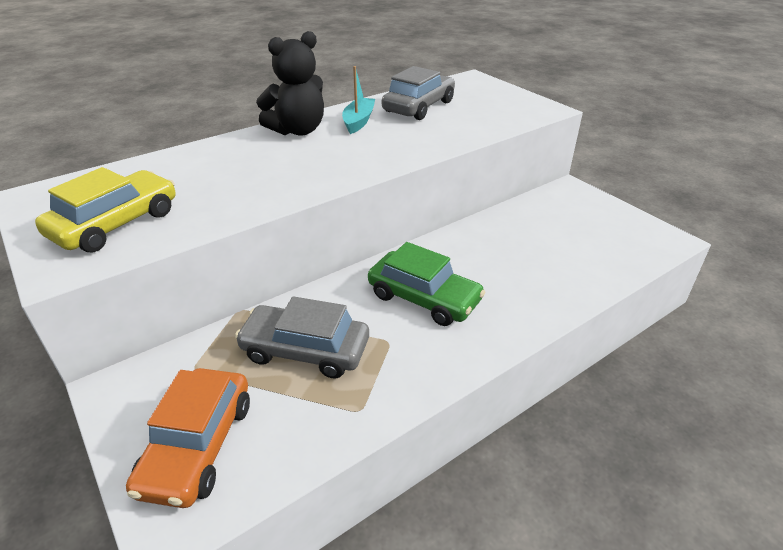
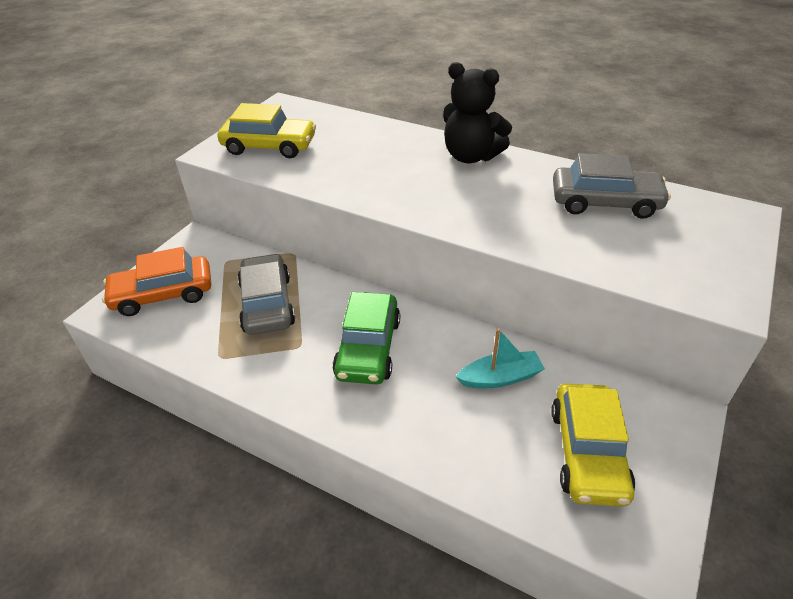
camera: 65 degrees right, 5 degrees up
(359, 121) = (525, 179): turquoise boat -> turquoise boat (500, 378)
(586, 232) = (588, 452): none -> yellow car

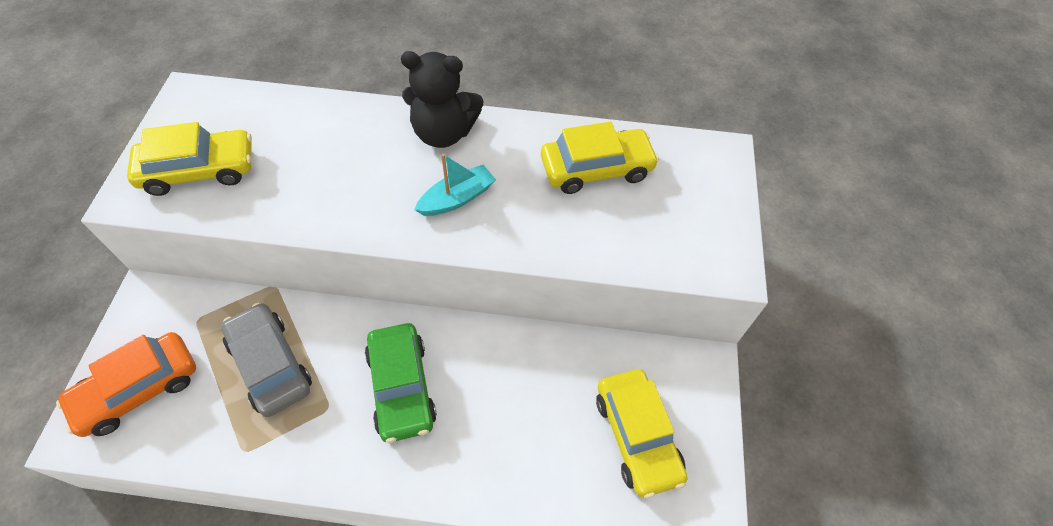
camera: 25 degrees left, 15 degrees up
(500, 378) = (540, 380): turquoise boat -> turquoise boat (457, 198)
(605, 202) = (596, 168): grey car -> yellow car

